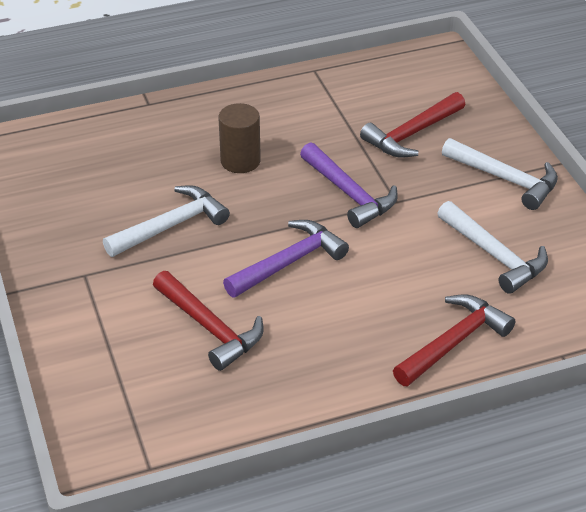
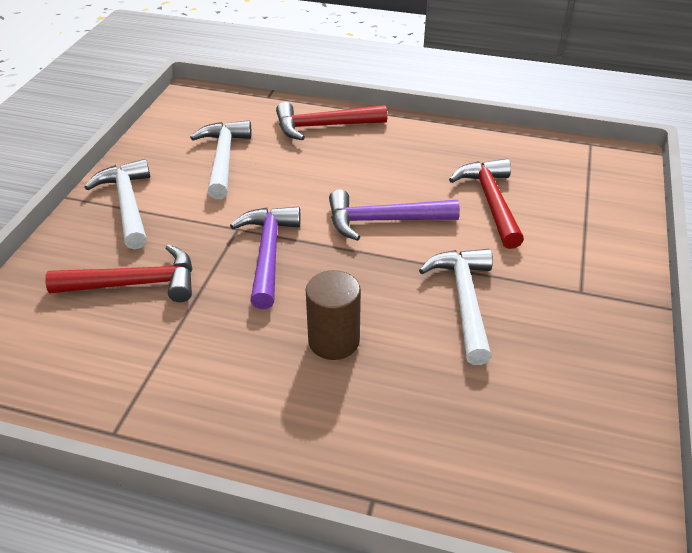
camera: 145 degrees left, 0 degrees up
(171, 226) = (464, 301): white hammer -> white hammer turned 90 degrees clockwise

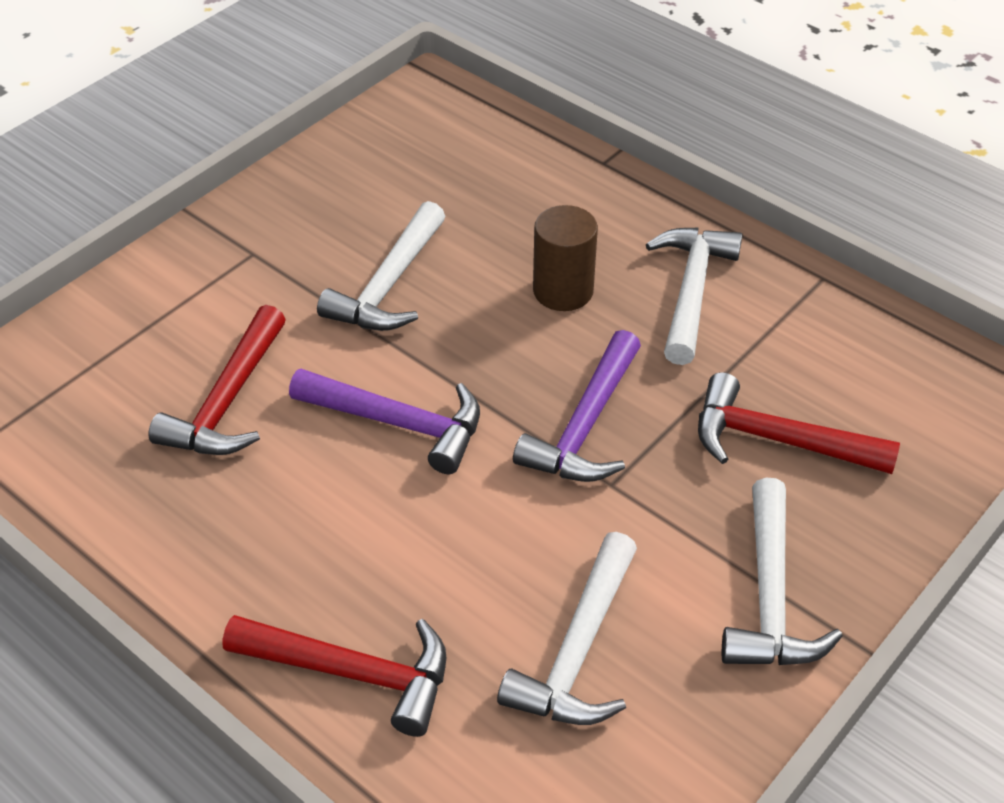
camera: 155 degrees left, 5 degrees up
(229, 376) = (691, 291): none -> white hammer

